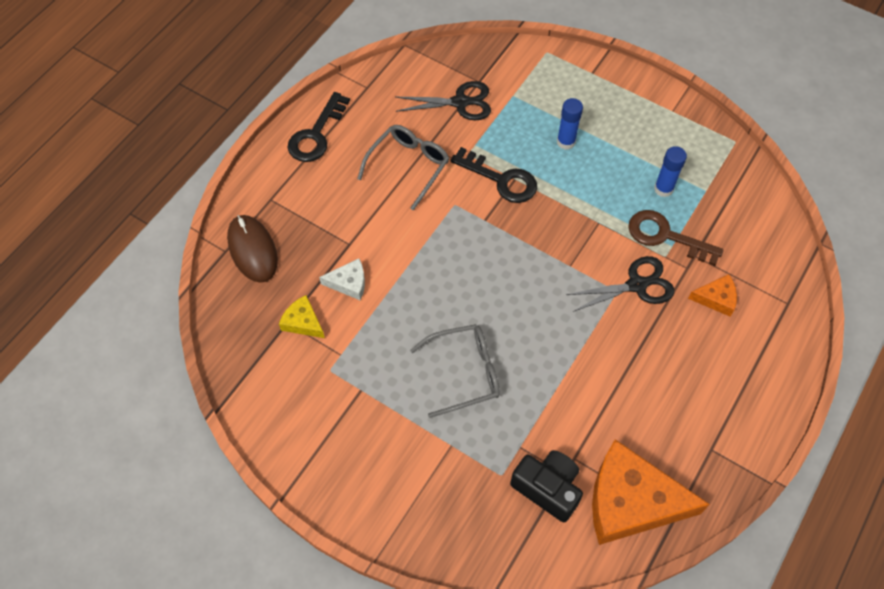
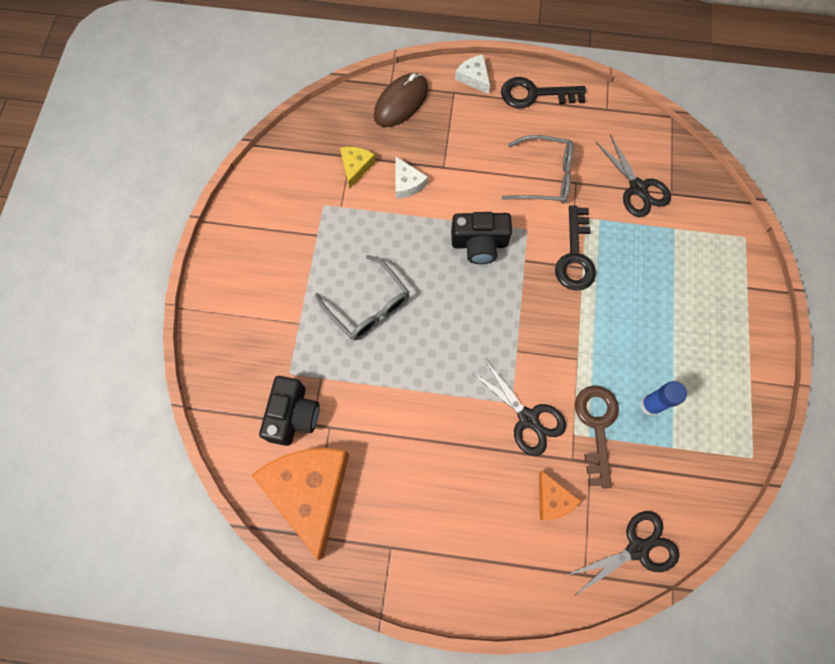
camera: 65 degrees right, 10 degrees up
(265, 175) = (474, 78): none -> white cheese
(448, 249) = (479, 244): none -> black camera
(566, 142) = (650, 295): blue glue stick -> none
(779, 255) = (637, 548): none -> black scissors

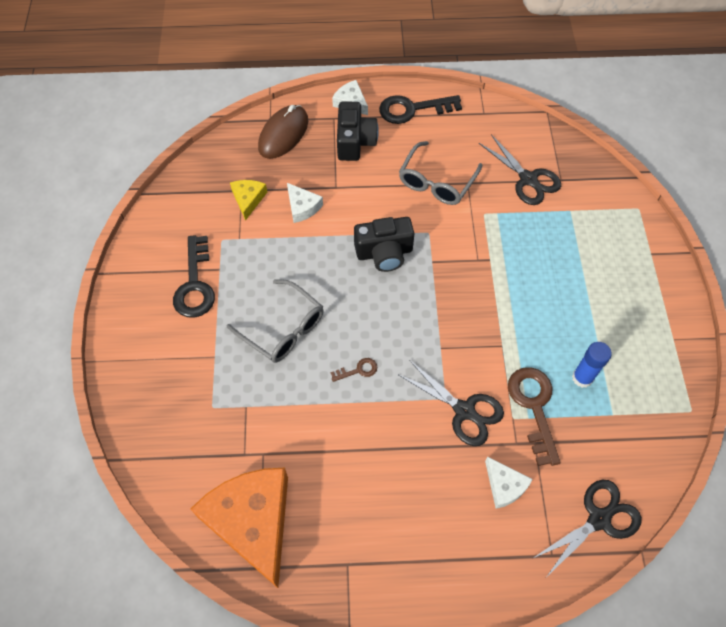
camera: 10 degrees left, 10 degrees down
(293, 415) = (223, 448): black camera -> black camera (355, 141)
(433, 360) = (358, 370): none -> brown key
(544, 177) = (436, 182): grey glasses -> grey glasses turned 120 degrees clockwise
(552, 499) = (504, 486): orange cheese -> white cheese
(575, 256) = (480, 250): black key -> black key (195, 284)

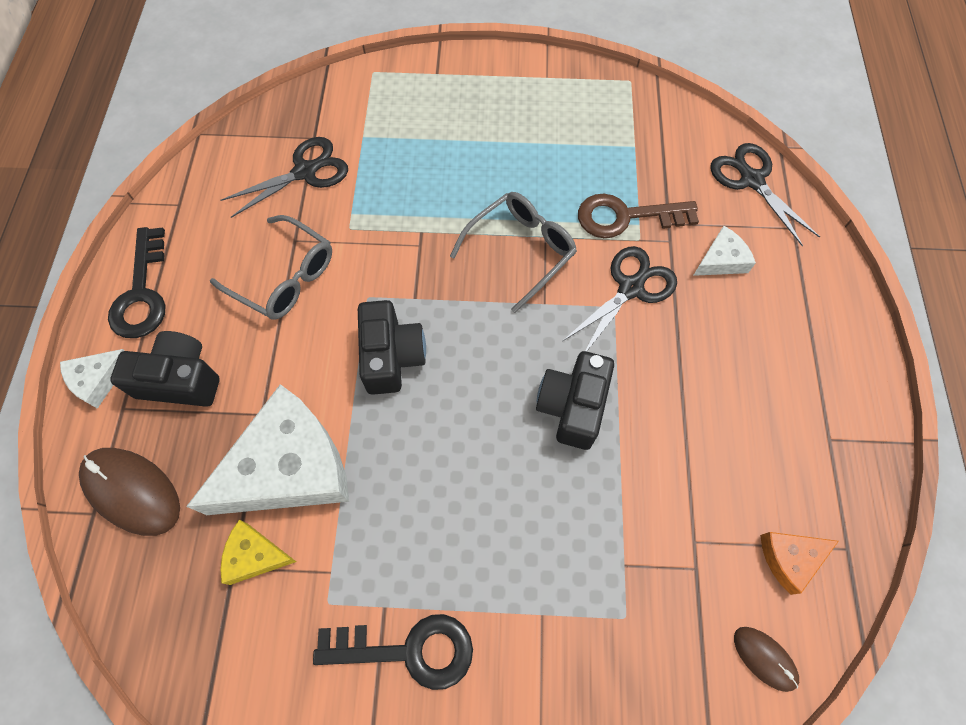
camera: 85 degrees left, 5 degrees up
(185, 497) = (764, 658): none -> brown mouse
(253, 522) = (790, 558): orange cheese -> orange cheese, size x0.46
(283, 329) = (502, 505): grey glasses -> grey glasses (521, 251)
(302, 207) = (289, 467): white cheese -> white cheese, size x2.18
(358, 370) = (572, 406): brown key -> black camera
(582, 378) = (590, 165): blue glue stick -> none

